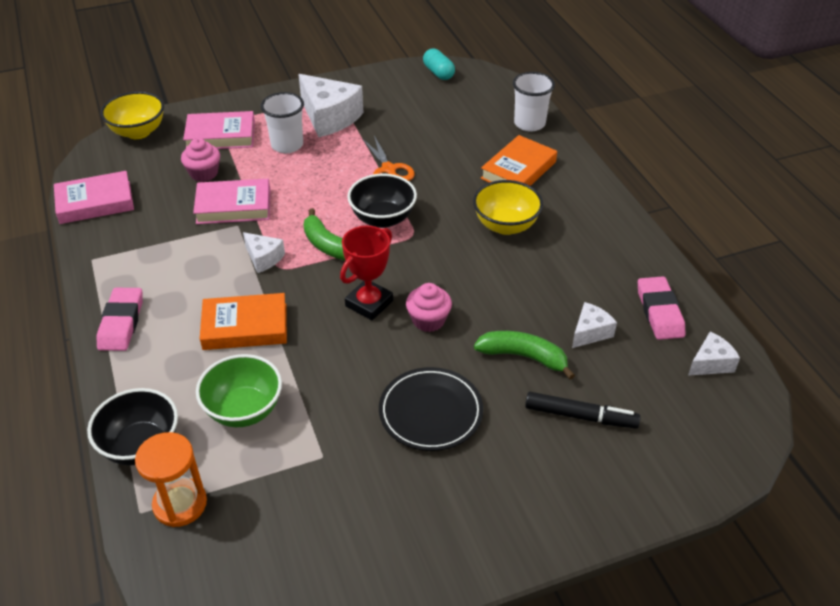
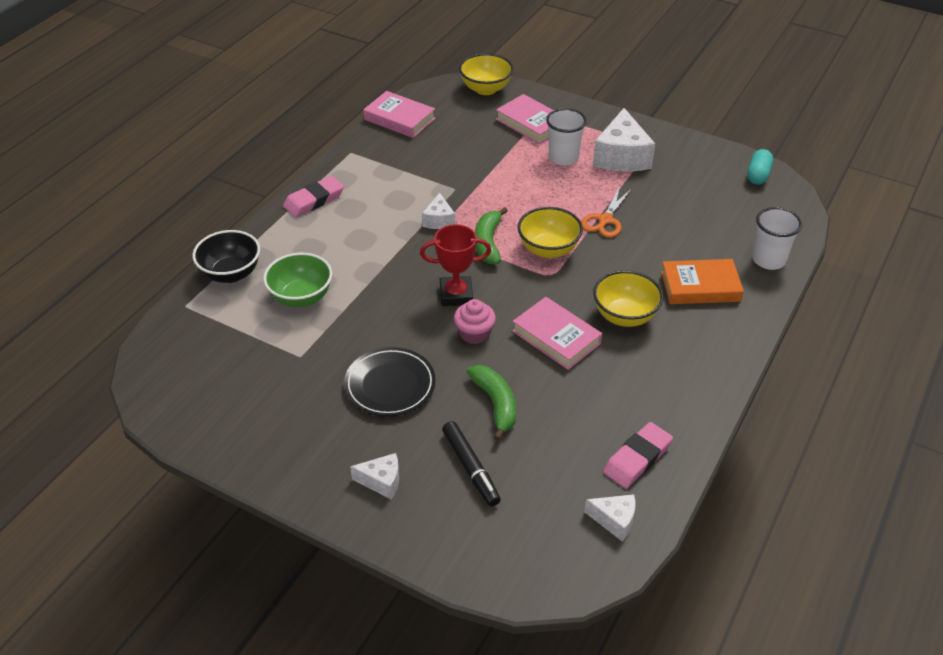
camera: 50 degrees right, 0 degrees up
(180, 504) = (205, 318): orange hourglass -> none
(204, 173) = (484, 142): pink cupcake -> none
(233, 206) = (470, 175): pink book -> pink book (556, 337)
(245, 327) = (369, 252): orange book -> none
(383, 219) = (548, 249): black bowl -> yellow bowl
(590, 332) = (564, 428): white cheese -> white cheese (382, 481)

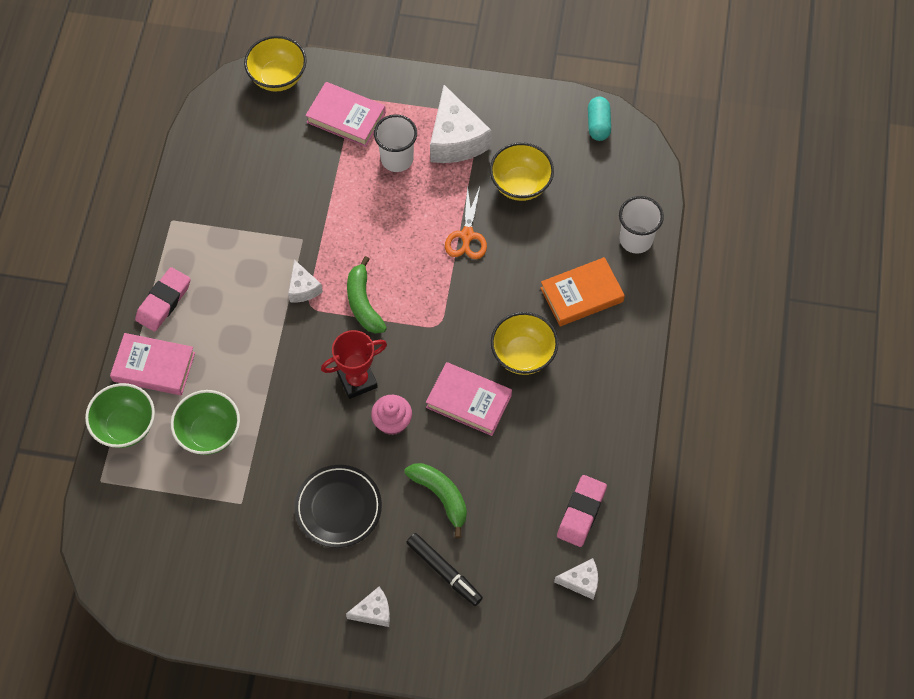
camera: 20 degrees left, 20 degrees up
(231, 274) = (125, 426): black bowl -> green bowl
(399, 119) = (202, 153): pink book -> pink book (154, 367)
(548, 249) = (425, 293): yellow bowl -> yellow bowl (520, 184)

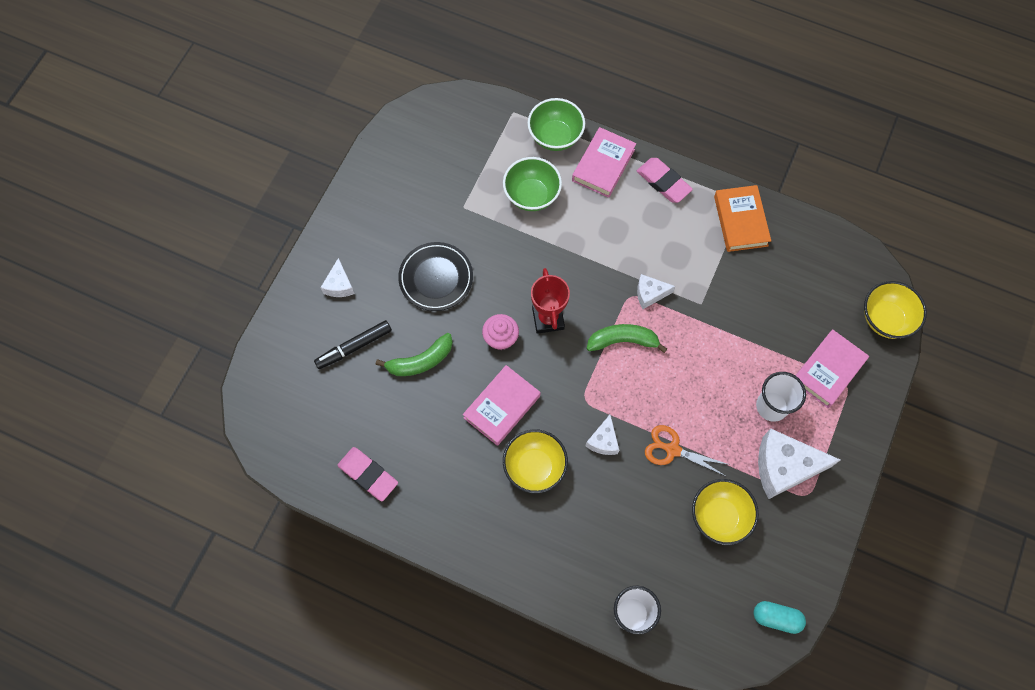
camera: 105 degrees right, 5 degrees up
(581, 295) = (583, 540): orange book -> orange book (740, 221)
(581, 581) = (307, 456): white cheese -> white cheese (603, 441)

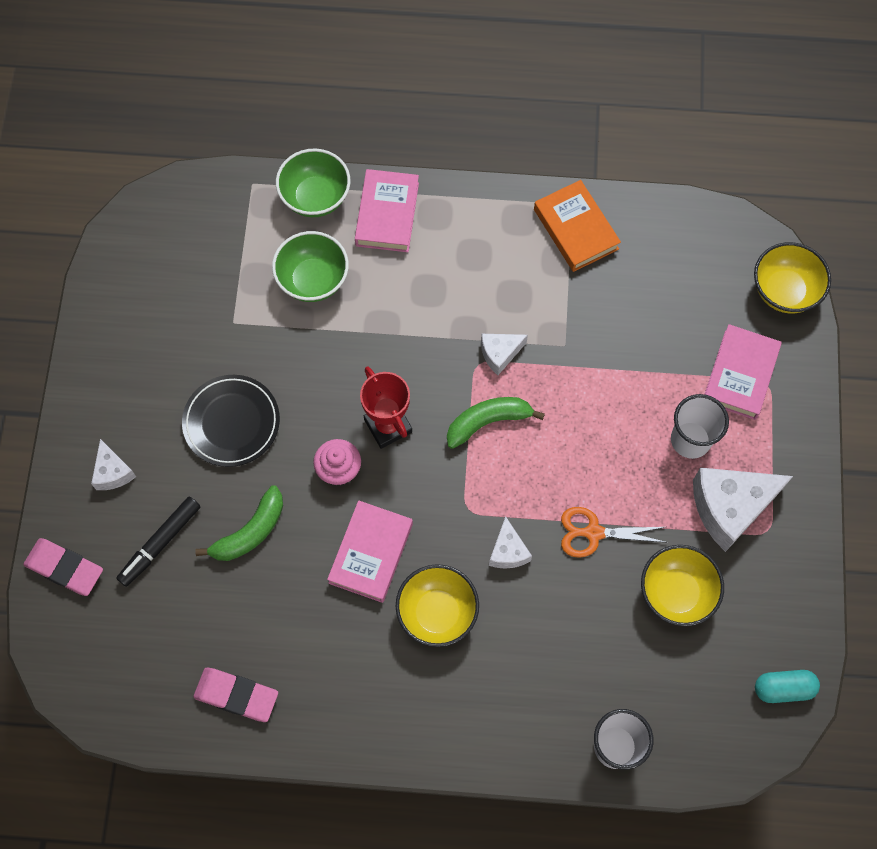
camera: 20 degrees left, 0 degrees up
(663, 182) = (467, 212): pink eraser -> pink eraser (64, 568)

